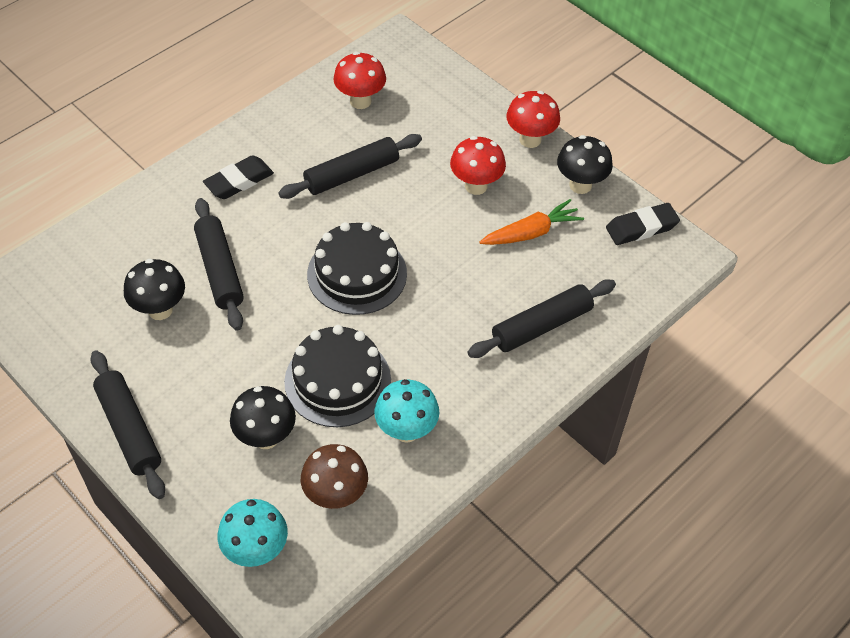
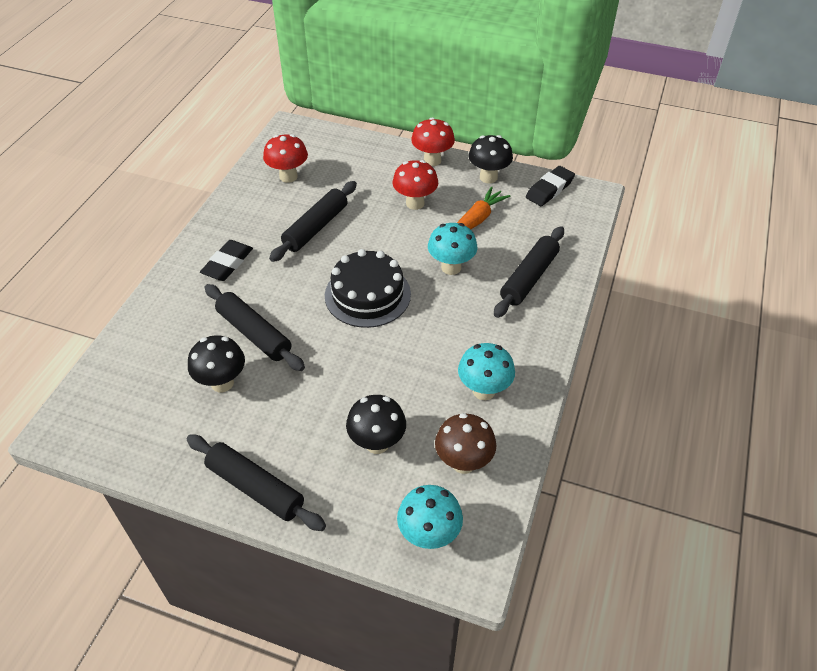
camera: 25 degrees left, 5 degrees down
(337, 381) = (405, 377): black cake -> none
(464, 278) = (451, 267): none -> turquoise mushroom

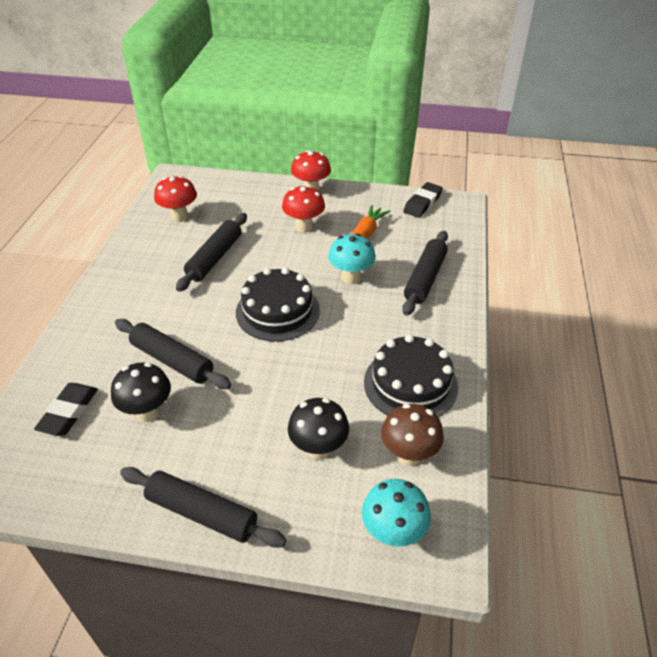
camera: 10 degrees left, 5 degrees down
(227, 264) = (133, 299): black eraser -> black eraser (68, 412)
(484, 390) = (410, 384): turquoise mushroom -> black cake
(488, 177) = (365, 199): black mushroom -> none

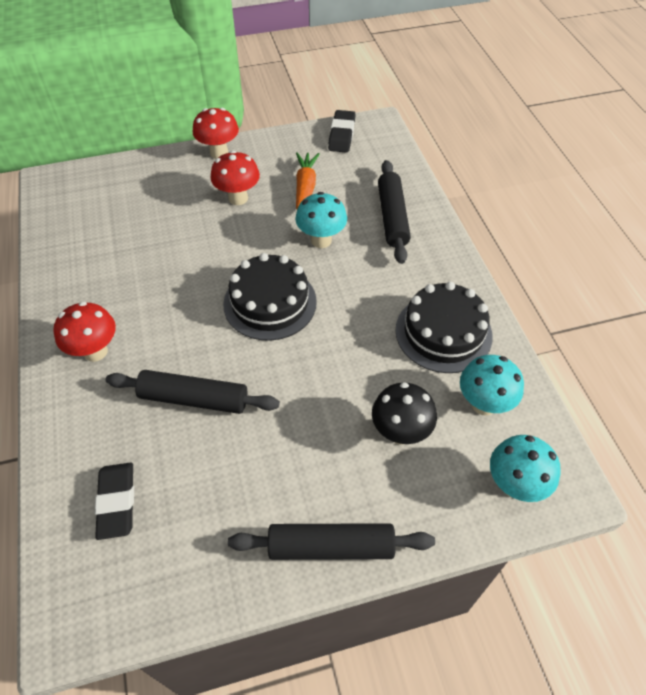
camera: 25 degrees left, 10 degrees up
(148, 412) = (205, 466): black mushroom -> none
(179, 217) = (90, 228): red mushroom -> red mushroom (95, 351)
(215, 258) = (163, 265): black rolling pin -> none
(409, 455) = (483, 404): brown mushroom -> turquoise mushroom

